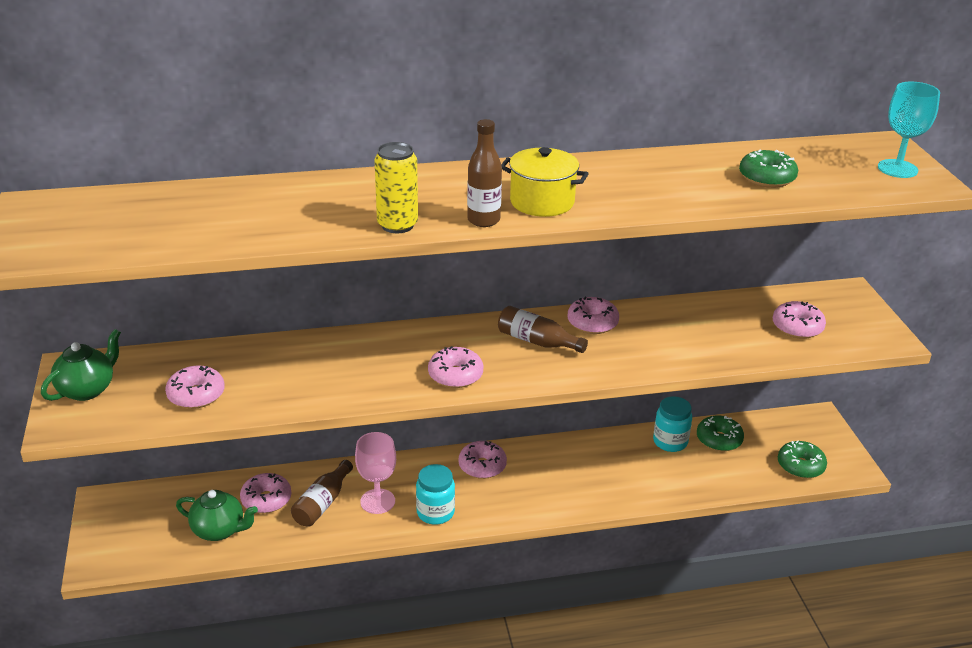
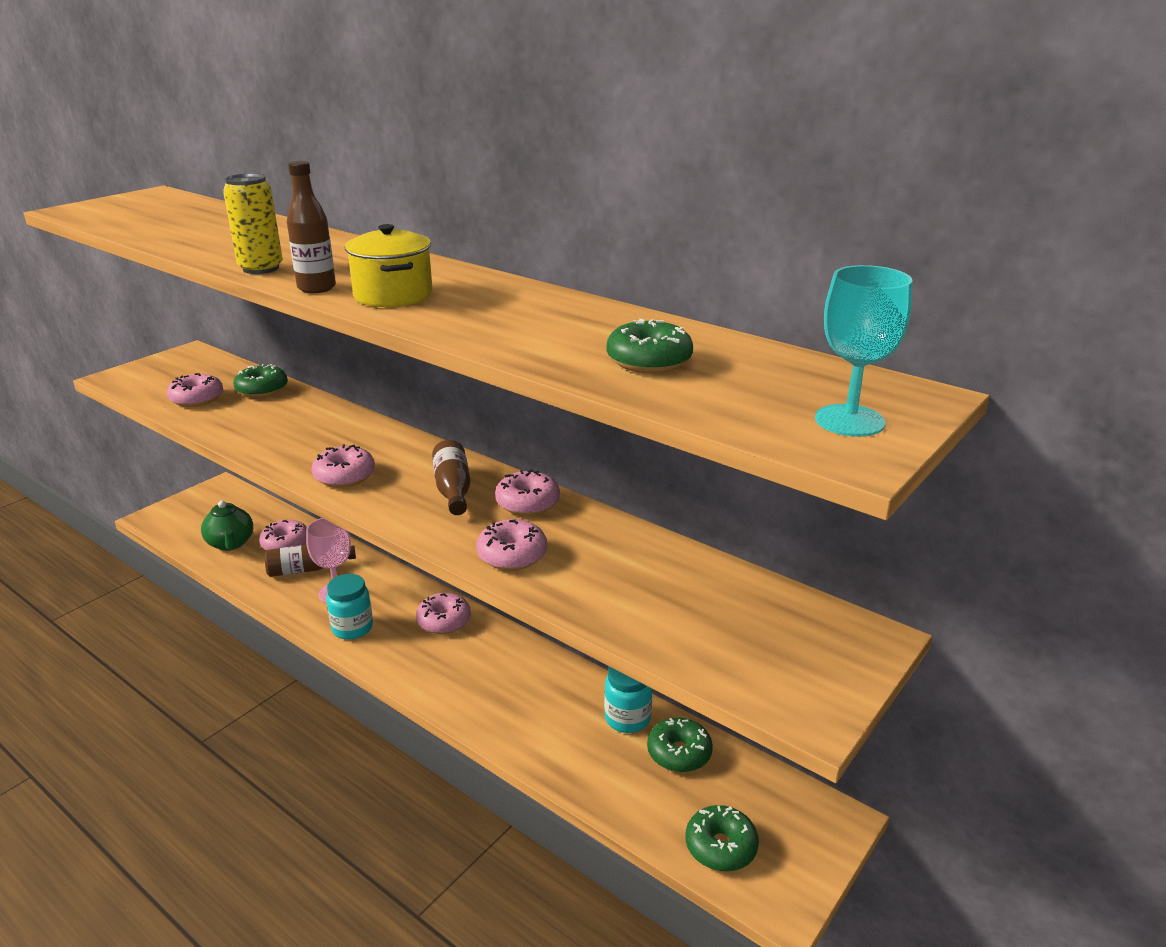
camera: 50 degrees right, 5 degrees down
(87, 389) = (166, 367): green teapot -> none
(232, 357) = (262, 390): none -> green donut
(797, 327) = (719, 628): pink donut -> pink donut (512, 555)

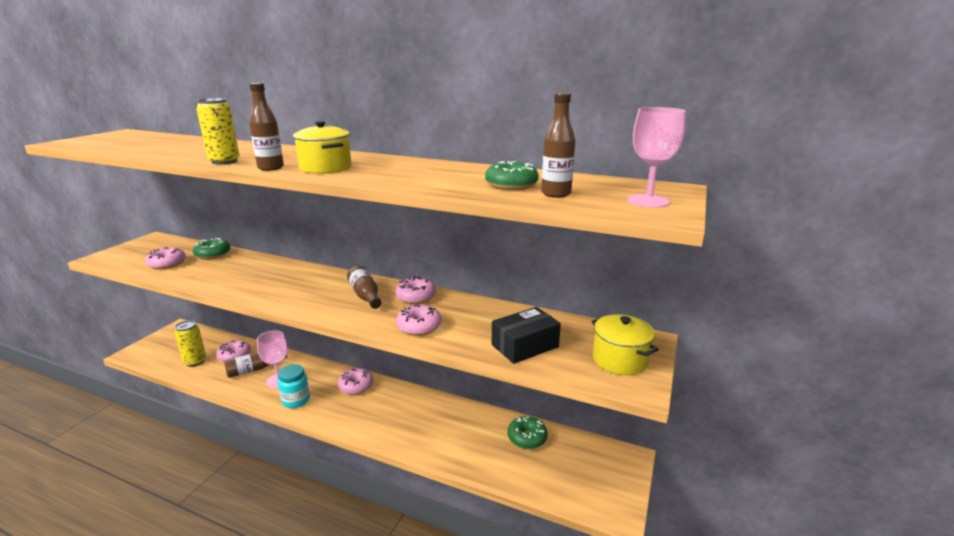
camera: 15 degrees left, 5 degrees down
(231, 544) = (195, 361): green teapot -> yellow can
(344, 476) = (289, 296): pink donut -> none
(627, 718) = (489, 423): turquoise jar -> none
(660, 614) = (525, 346): none -> black box
(707, 387) = (556, 194): none -> brown bottle
(720, 846) = (571, 487): green donut -> none
(804, 664) = (620, 360): none -> yellow pot
(849, 421) = (648, 201): turquoise goblet -> pink goblet

